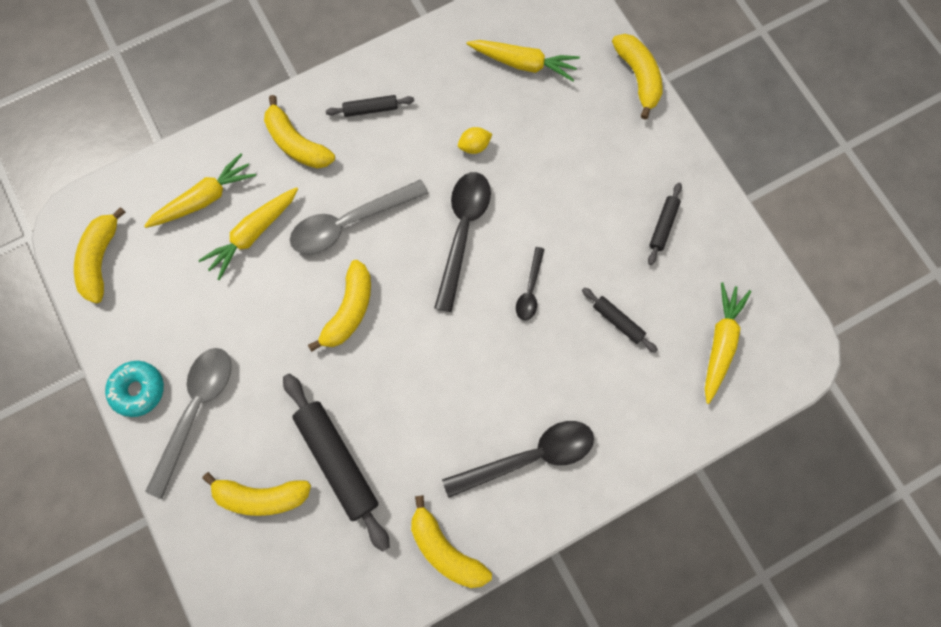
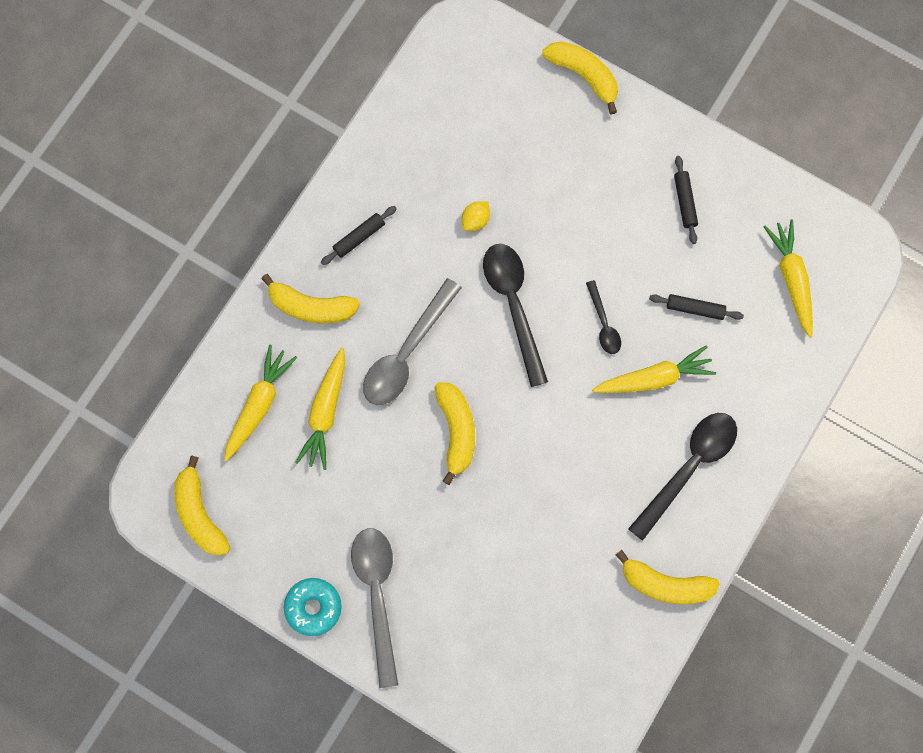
camera: 30 degrees left, 0 degrees up
(261, 496) = (482, 633): yellow banana -> none
(337, 460) = (528, 565): black rolling pin -> none
(523, 63) = (472, 118): yellow carrot -> yellow carrot (654, 378)

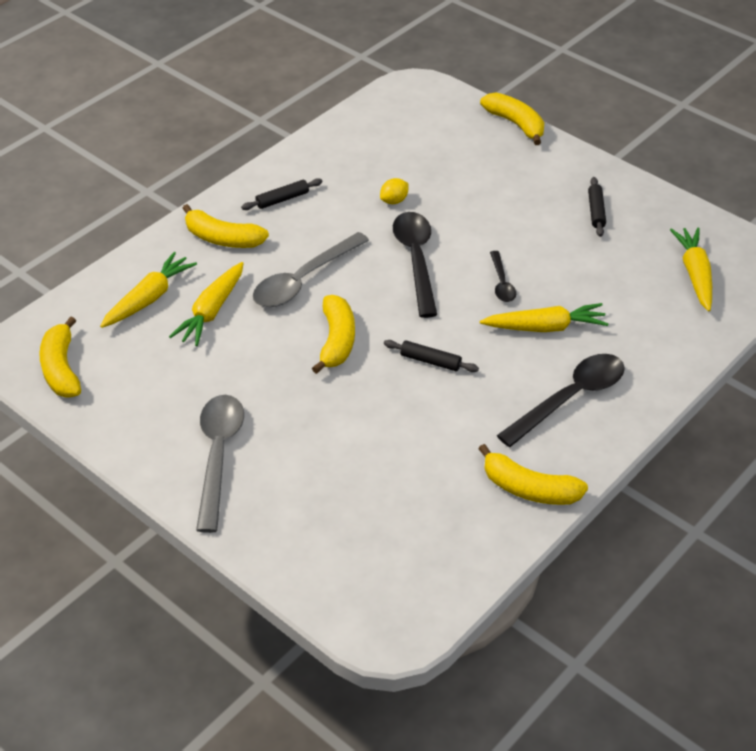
camera: 10 degrees right, 30 degrees down
(313, 607) = (149, 456): turquoise donut -> none
(695, 309) = (594, 283): black rolling pin -> black rolling pin (430, 361)

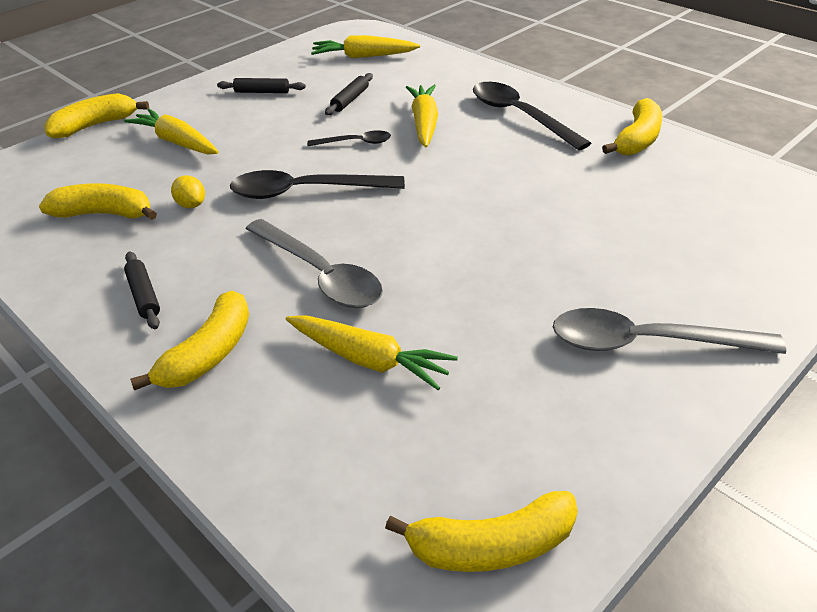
camera: 85 degrees left, 5 degrees down
(149, 298) = (328, 434): yellow carrot -> yellow carrot (177, 142)
(336, 341) = (437, 248): yellow banana -> yellow banana (105, 214)
(430, 361) = (471, 186): black rolling pin -> black rolling pin (350, 100)

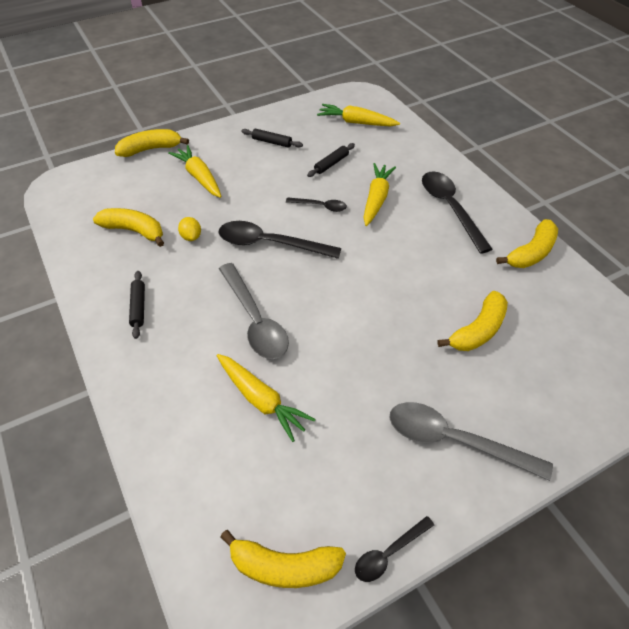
camera: 15 degrees right, 10 degrees up
(208, 354) = (163, 366): yellow banana -> yellow banana (478, 330)
(628, 489) = (388, 553): none -> black spoon

